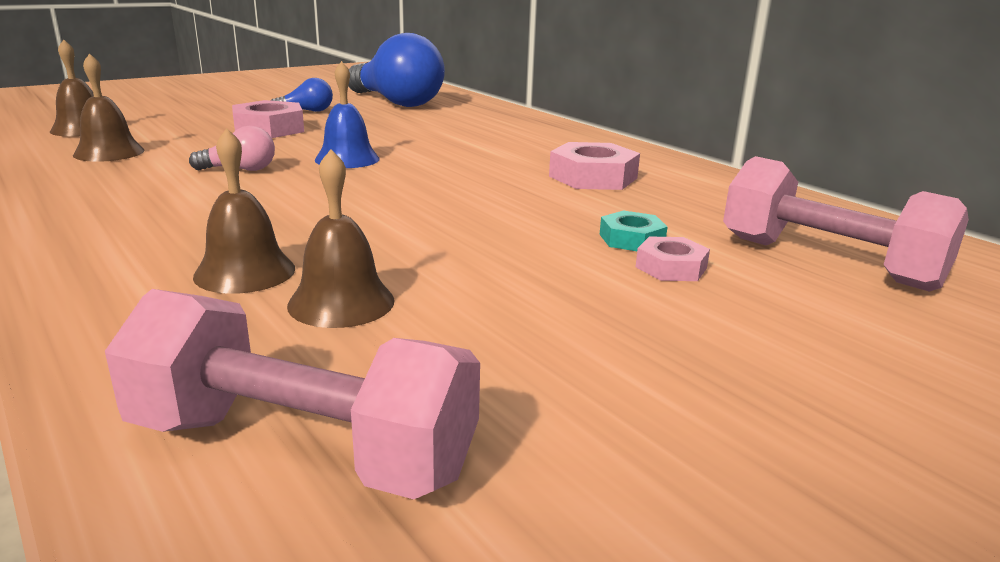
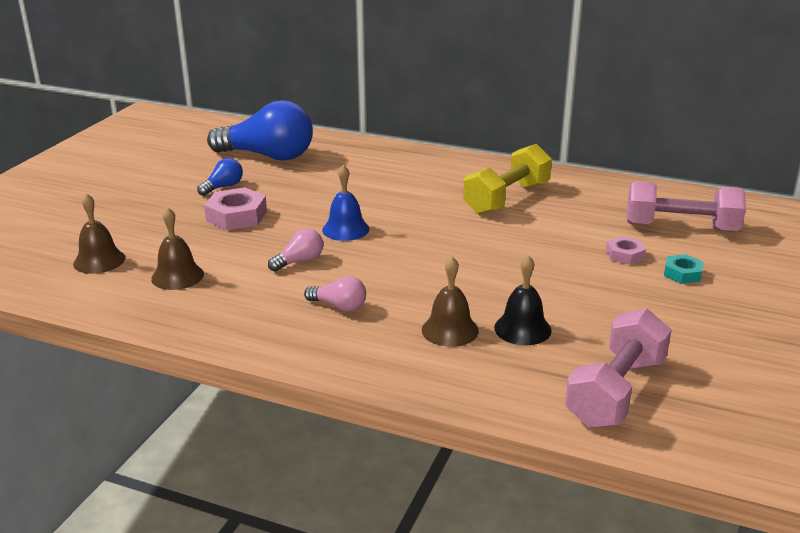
camera: 30 degrees left, 5 degrees up
(183, 212) = (339, 306): none -> pink light bulb
(302, 448) = (616, 392): pink dumbbell -> pink dumbbell turned 45 degrees counterclockwise
(341, 302) = (522, 329): brown bell -> black bell
(593, 177) = (507, 199): pink nut -> yellow dumbbell
(631, 239) = (586, 242): turquoise nut -> turquoise nut (682, 273)

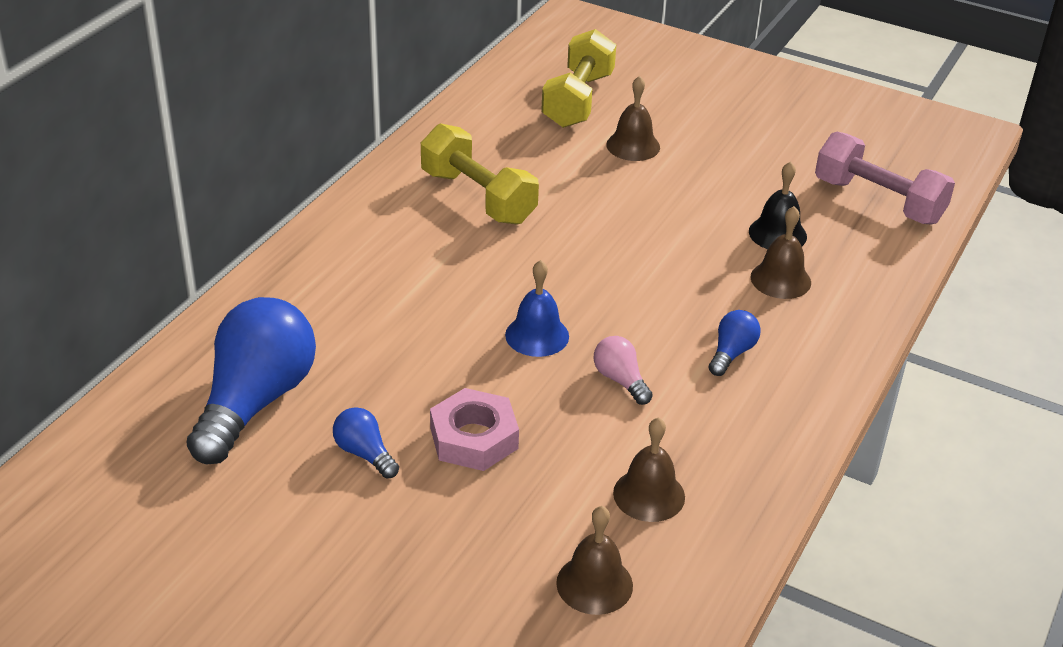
camera: 85 degrees left, 10 degrees up
(339, 306) = (731, 353): pink light bulb -> blue light bulb
(624, 255) = (633, 146): pink nut -> brown bell
(681, 228) = (578, 100): pink dumbbell -> yellow dumbbell
(682, 273) = (675, 122): turquoise nut -> none

